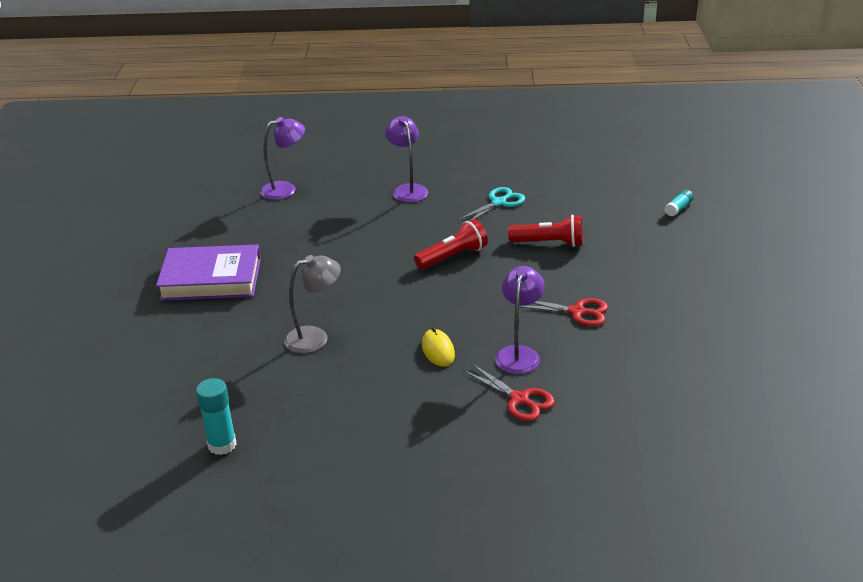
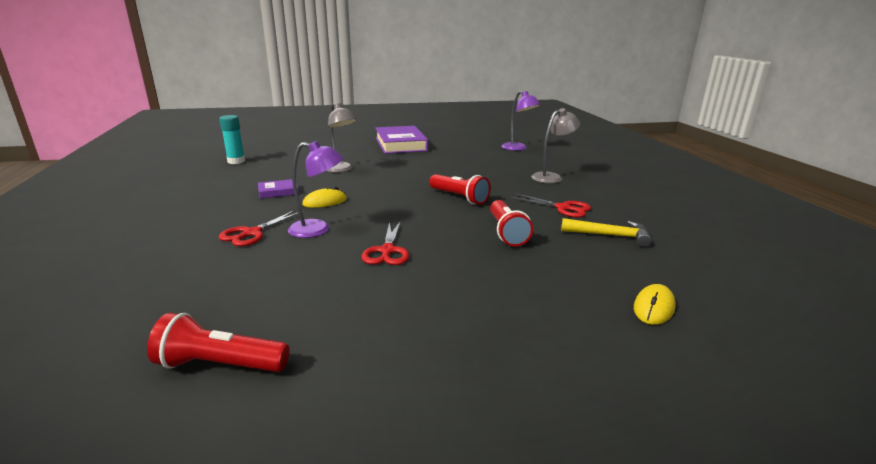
camera: 75 degrees right, 10 degrees down
(388, 389) = (278, 191): none -> purple book
(408, 190) = (551, 177): purple lamp -> grey lamp
(499, 203) = (563, 208): turquoise scissors -> red scissors
(565, 194) = (610, 235): none -> yellow hammer
(678, 208) = (653, 307): turquoise glue stick -> yellow mouse
(745, 392) = (220, 365): none -> red flashlight

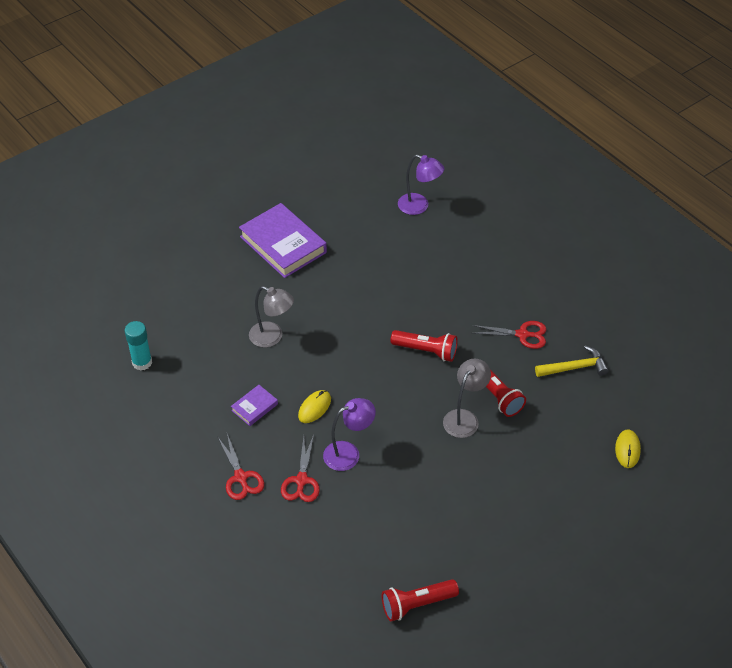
camera: 25 degrees left, 25 degrees up
(387, 251) = (425, 459): red scissors -> red scissors (241, 477)
(551, 177) = (486, 272): grey lamp -> grey lamp (464, 418)

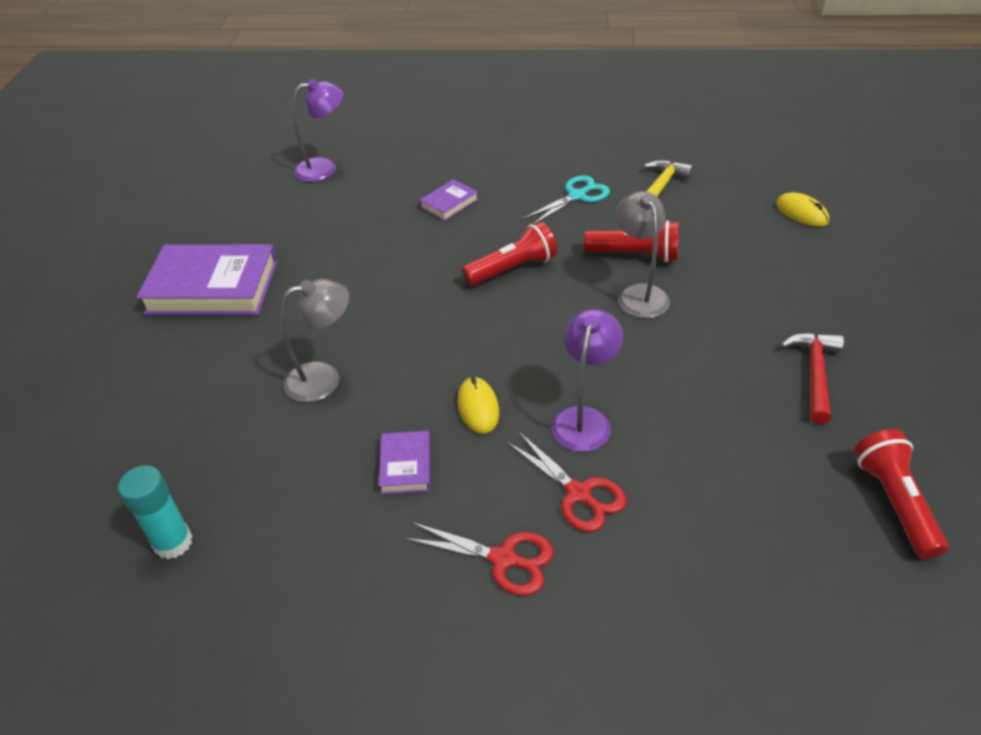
camera: 45 degrees left, 5 degrees down
(417, 604) = (894, 502): red flashlight -> red flashlight turned 150 degrees clockwise
(450, 283) = (449, 203): none -> purple book
(479, 529) = (814, 374): none -> red hammer
(522, 334) = (577, 196): red scissors -> turquoise scissors

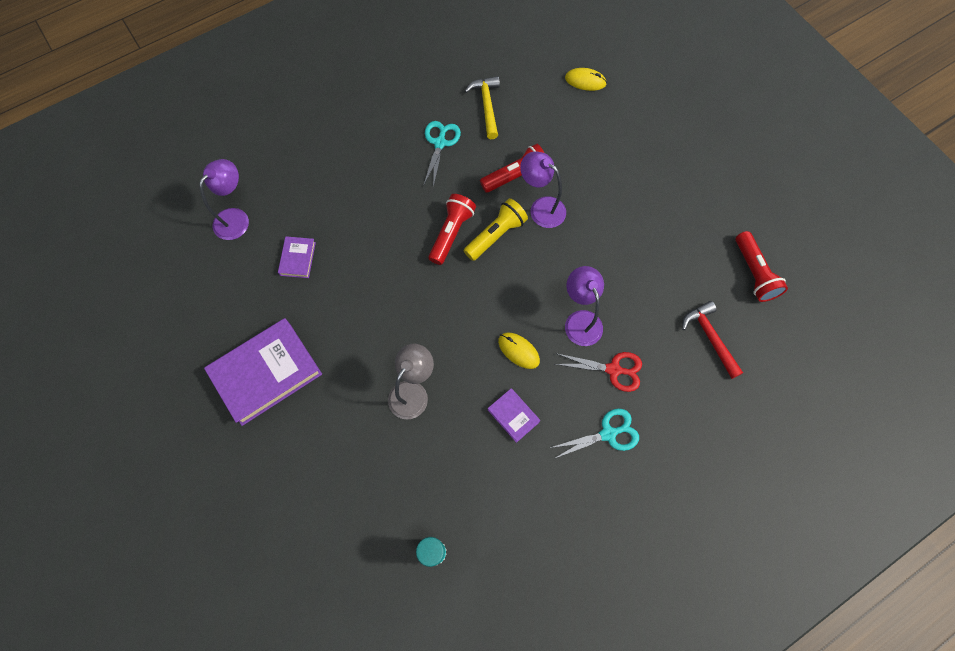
camera: 40 degrees left, 25 degrees up
(449, 203) = (360, 199): purple book -> purple book (298, 258)
(503, 559) = (608, 434): red scissors -> turquoise scissors
(560, 293) = (496, 235): none -> yellow flashlight
(639, 294) = (541, 208): grey lamp -> purple lamp
(814, 374) = (671, 211): red hammer -> red hammer (709, 337)
(894, 502) = (754, 273): red flashlight -> red flashlight turned 150 degrees counterclockwise

